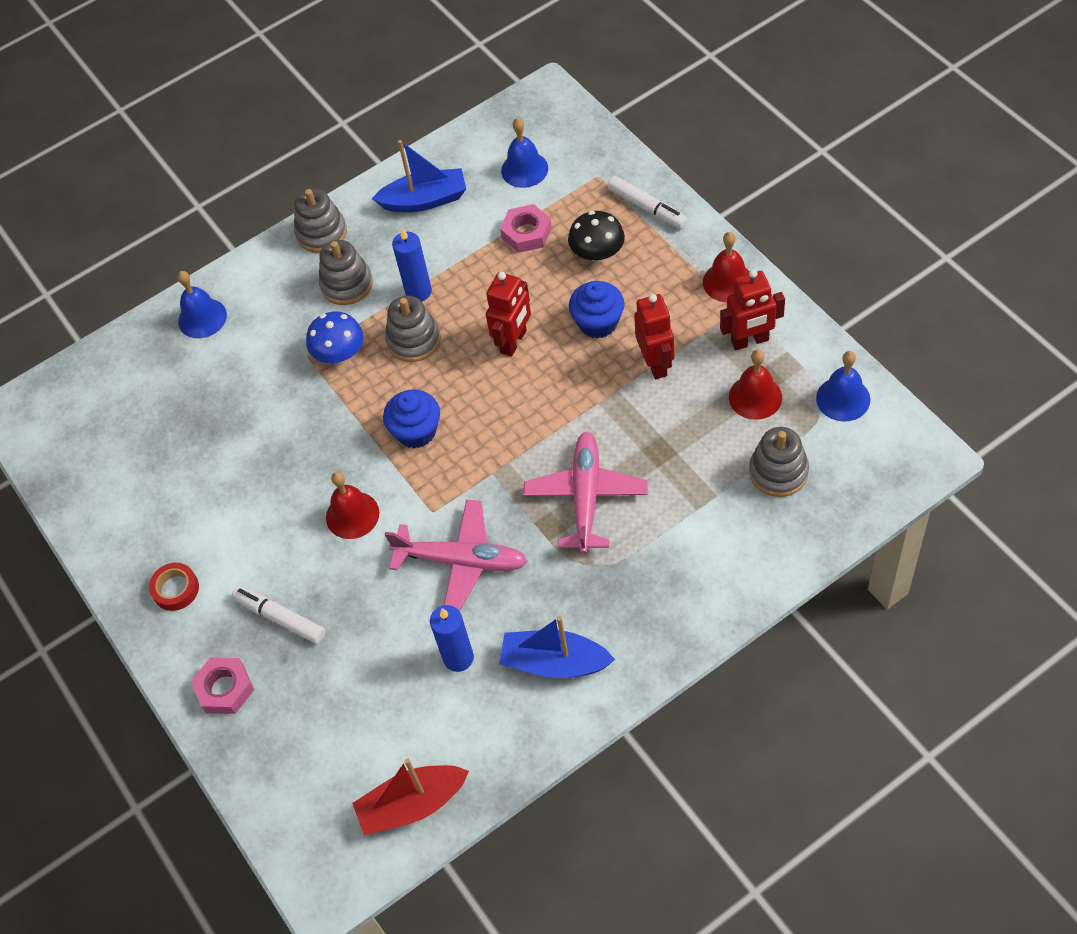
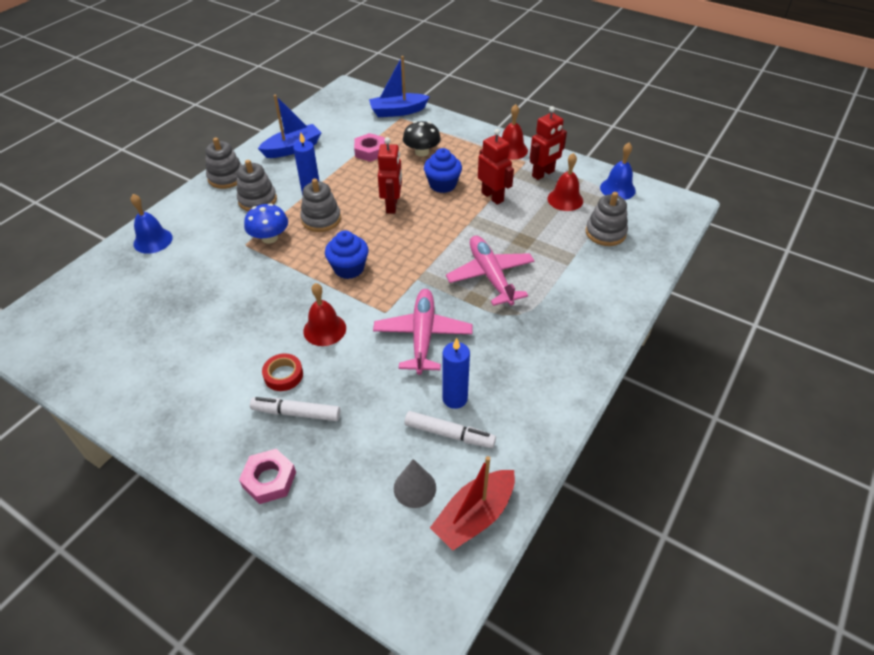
camera: 30 degrees left, 10 degrees down
(175, 589) = (195, 418): red tape -> red tape (283, 375)
(366, 751) = (414, 488): none -> grey cone
(461, 561) = (423, 336): pink plane -> pink plane turned 75 degrees counterclockwise
(524, 169) = (352, 123): blue bell -> none
(554, 662) = (528, 380): blue boat -> blue boat (398, 111)
(647, 208) = (440, 126): white marker -> white marker (449, 434)

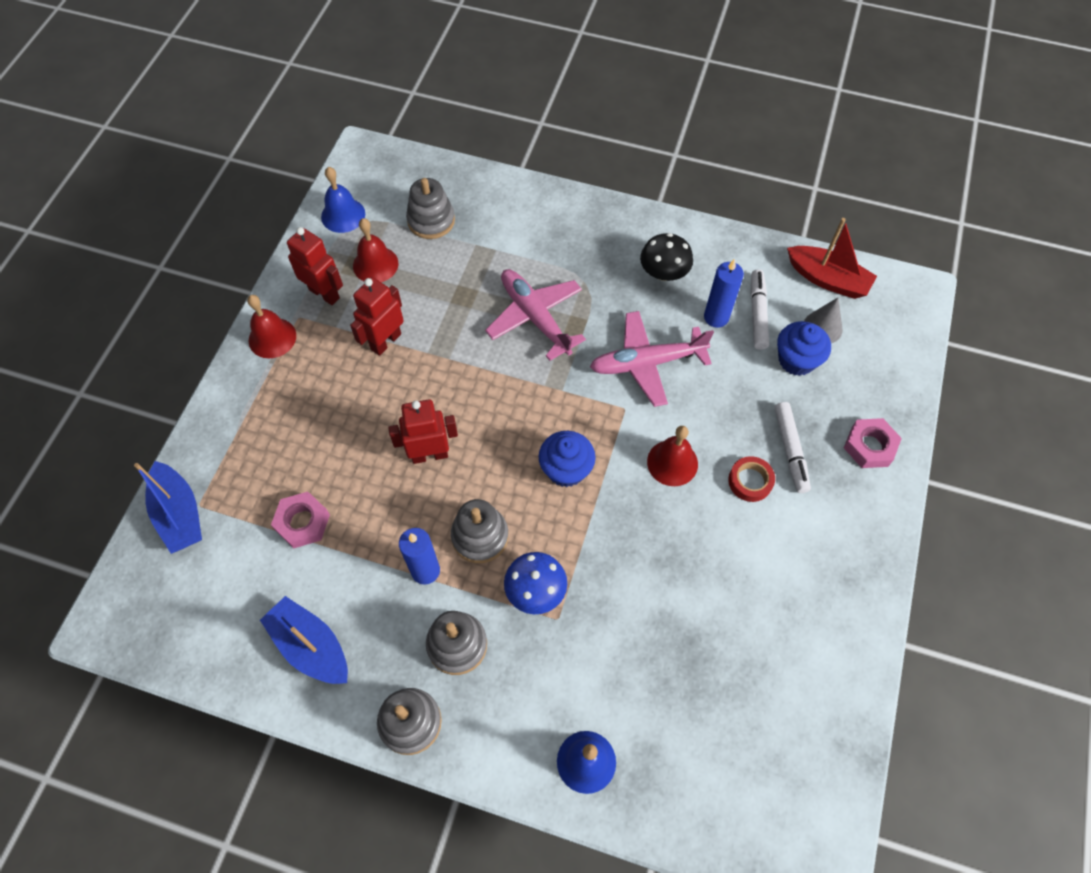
camera: 105 degrees left, 15 degrees up
(422, 152) = (294, 449): black mushroom -> black mushroom (664, 272)
(442, 185) = (370, 404): blue cupcake -> blue cupcake (796, 360)
(490, 276) = (535, 318): pink plane -> pink plane turned 90 degrees clockwise

